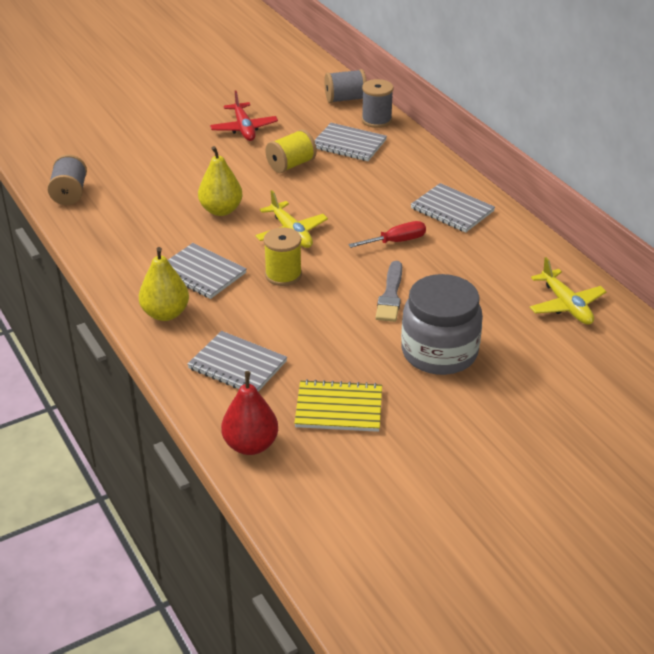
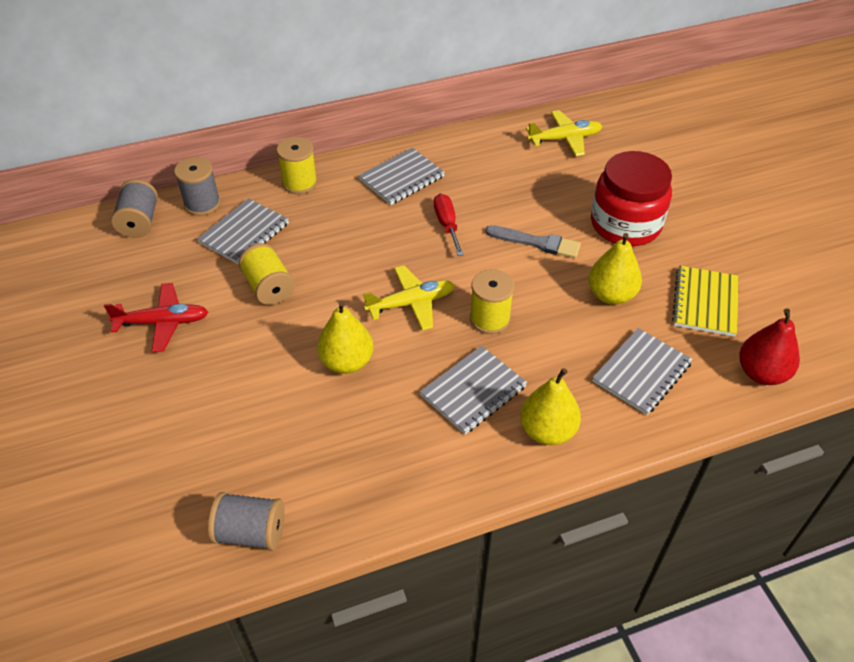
camera: 80 degrees left, 10 degrees up
(332, 344) = (611, 295): none -> yellow pear
(421, 159) = (300, 183): none -> yellow spool
(439, 352) = (625, 224): grey jar -> red jar

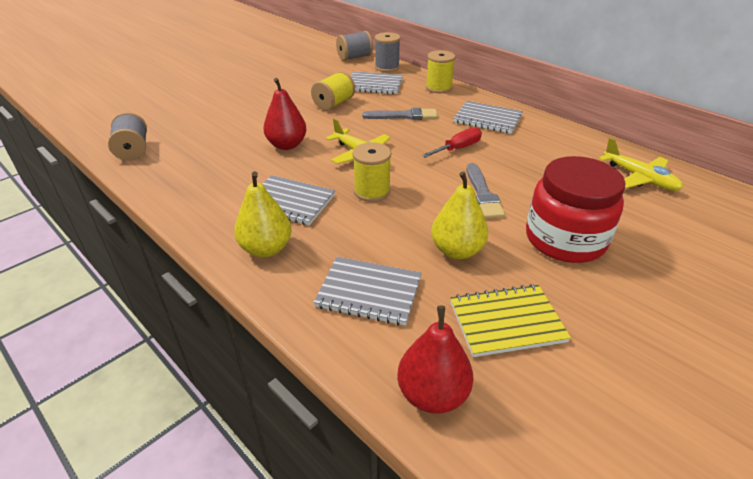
camera: 65 degrees right, 10 degrees down
(163, 322) = (281, 84): red plane -> none
(347, 238) = (403, 116): none -> grey brush
(347, 362) = (287, 145): yellow pear -> red pear

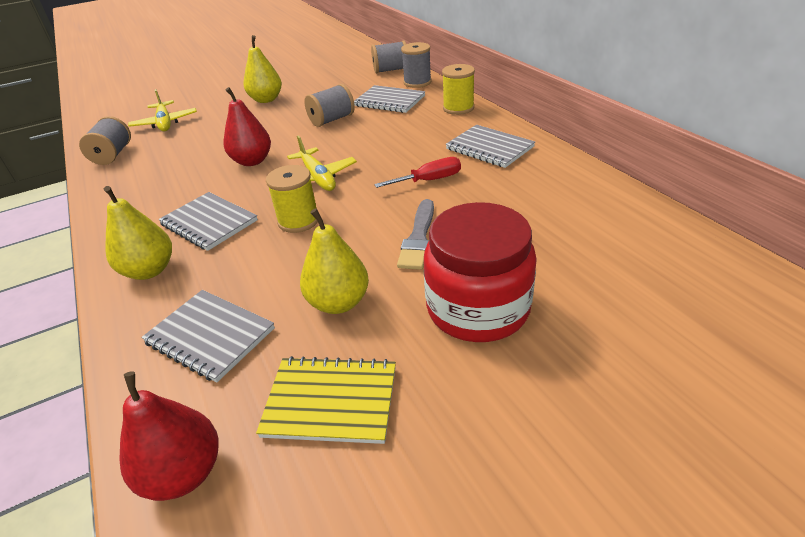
camera: 20 degrees right, 0 degrees up
(254, 89) = (266, 100): none -> yellow pear
(334, 104) = (332, 120): yellow spool -> grey spool
(403, 116) = (395, 138): grey brush -> none
(639, 178) = (636, 240): yellow plane -> yellow plane (165, 123)

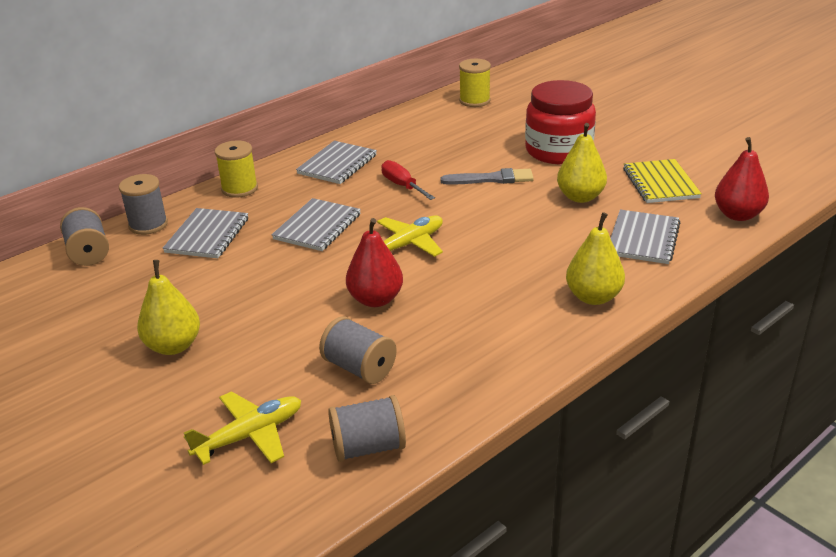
camera: 105 degrees left, 5 degrees down
(209, 222) = (508, 288): grey notebook -> grey notebook (317, 227)
(298, 221) = (487, 237): yellow spool -> yellow spool (474, 101)
(332, 120) = (260, 267): grey spool -> grey spool (359, 368)

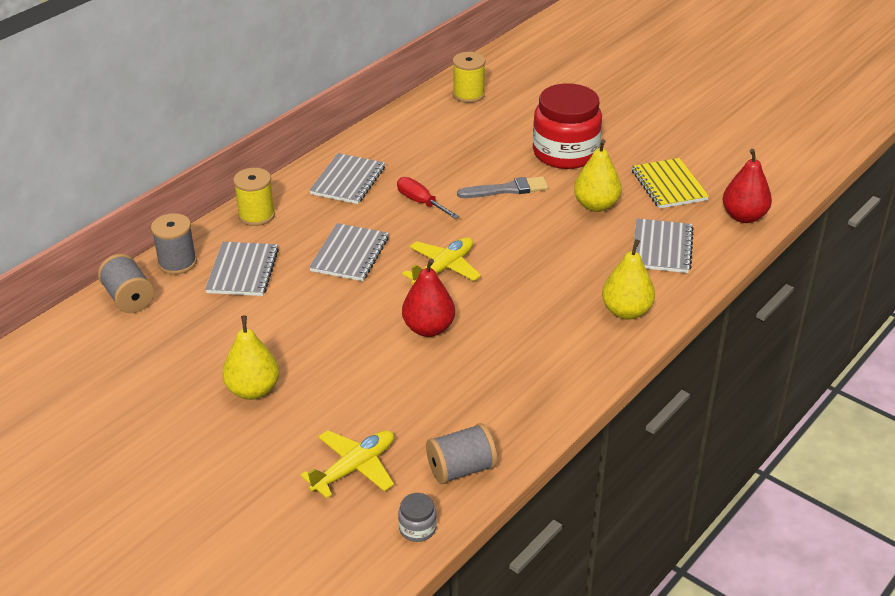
camera: 10 degrees left, 5 degrees up
(298, 510) = (417, 528): none -> grey jar
(359, 368) = (433, 397): grey spool -> none

